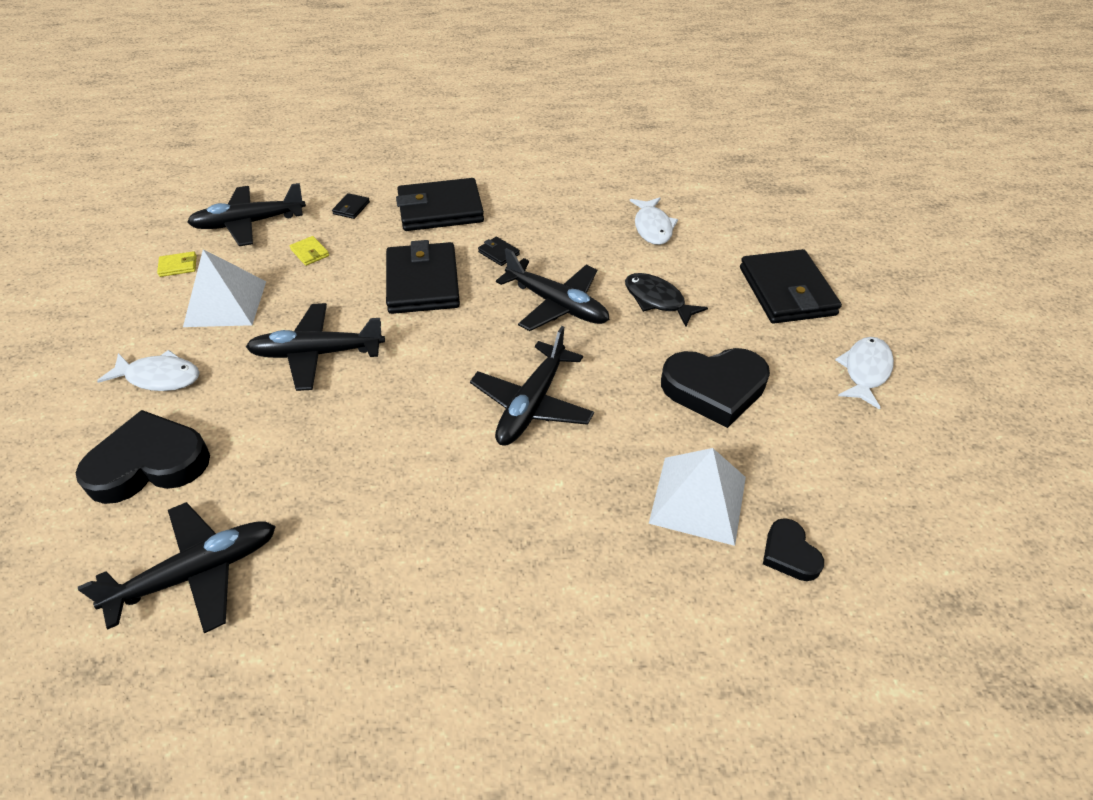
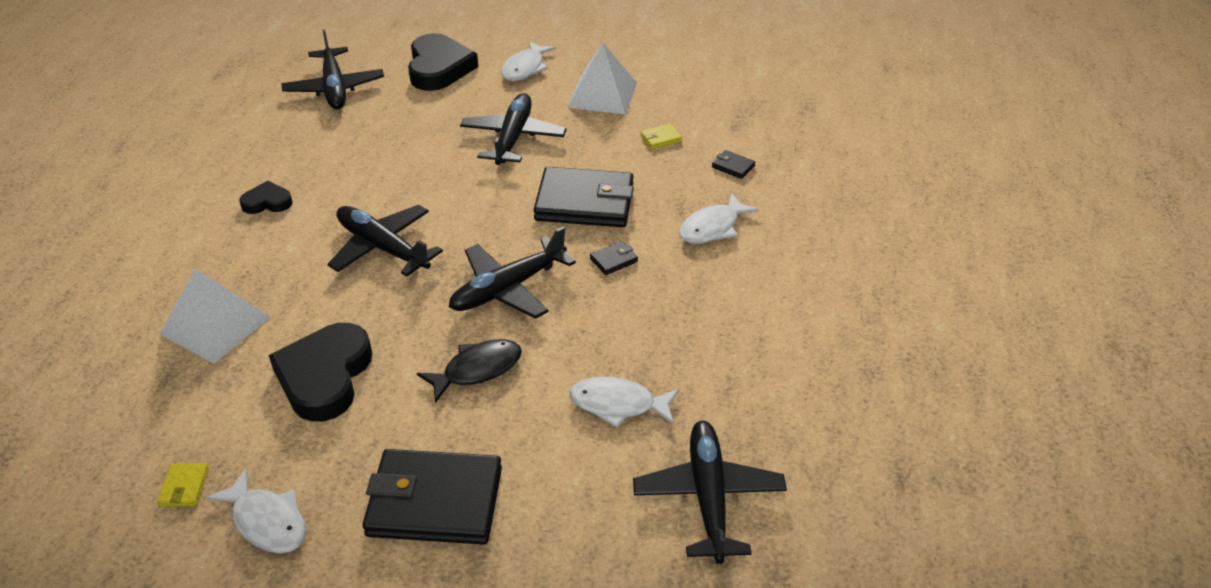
camera: 105 degrees right, 5 degrees down
(178, 266) = (666, 71): yellow wallet -> yellow wallet (184, 487)
(250, 223) = (722, 106): black plane -> black plane (708, 497)
(440, 209) = (712, 227): black wallet -> white fish
(789, 553) = (126, 365): black heart -> black heart (267, 202)

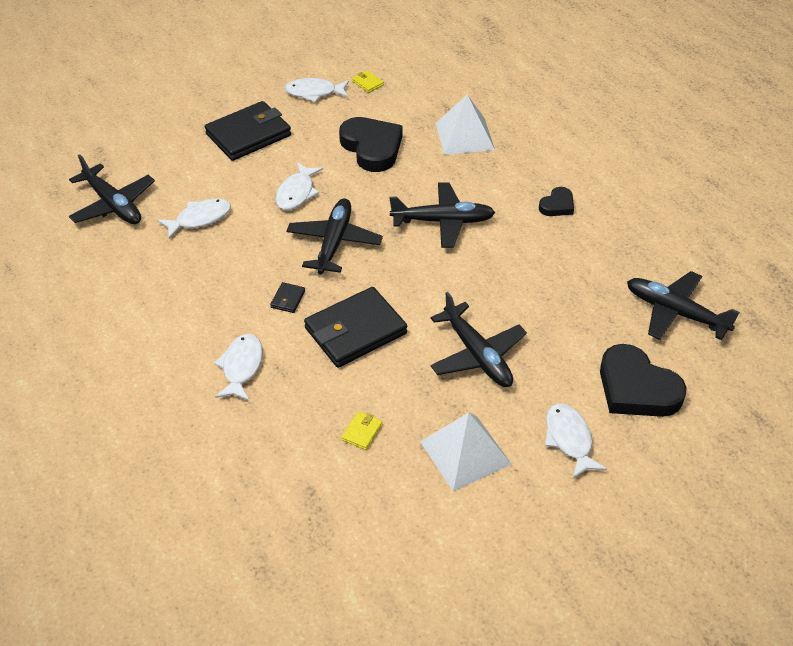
camera: 140 degrees right, 5 degrees up
(477, 369) = (297, 193): black fish -> white fish
(733, 166) = (274, 439): black wallet -> none

